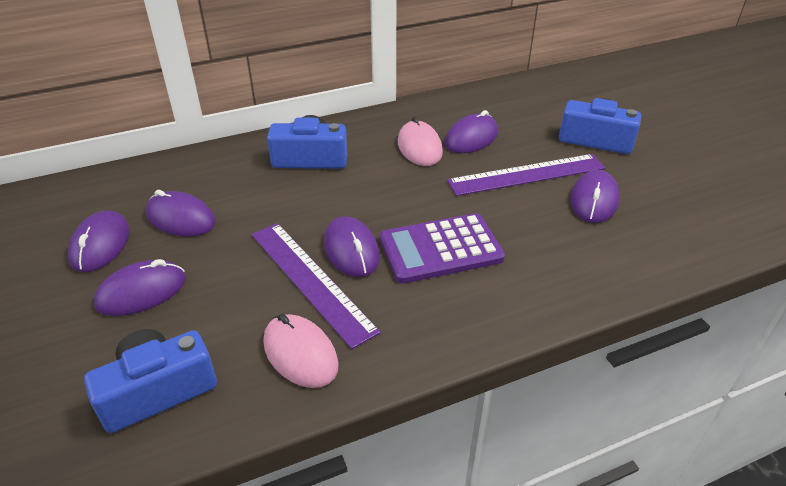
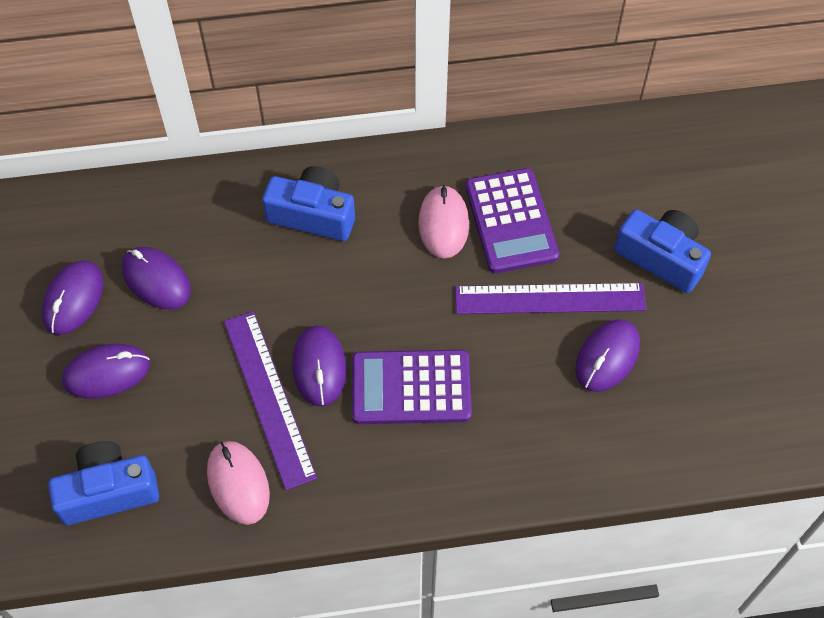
camera: 15 degrees right, 20 degrees up
(471, 138) = (511, 221): purple mouse -> purple calculator

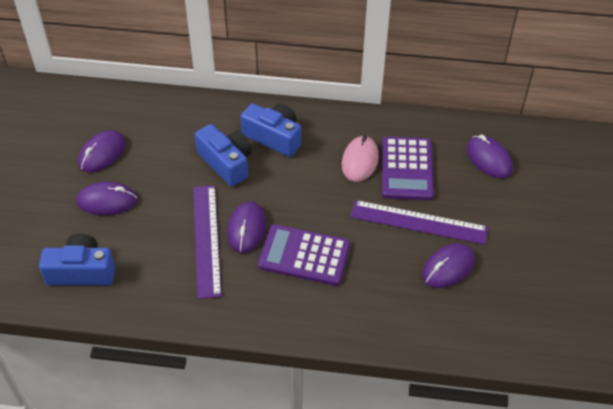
camera: 15 degrees right, 10 degrees down
(156, 280) = (159, 154): purple mouse -> purple mouse (489, 159)
(238, 483) = (167, 287): pink mouse -> none
(661, 257) = (506, 214): blue camera -> blue camera (226, 163)

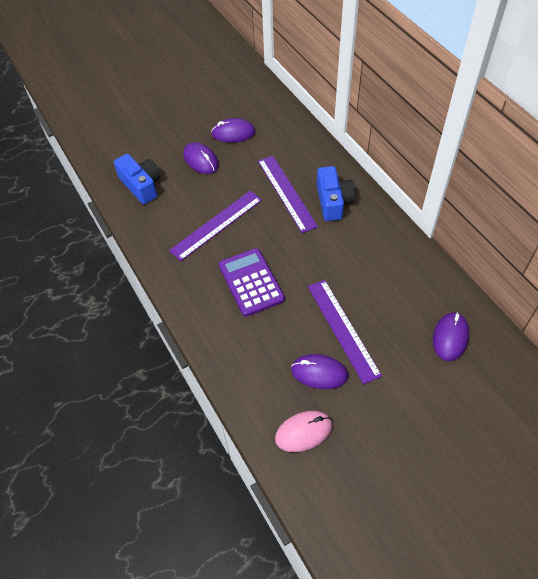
camera: 55 degrees right, 5 degrees up
(226, 163) = (286, 193): blue camera -> purple ruler
(246, 229) = (244, 238): purple mouse -> none
(360, 161) = (363, 260): pink mouse -> pink mouse (303, 432)
(407, 169) = (385, 292): purple calculator -> none

